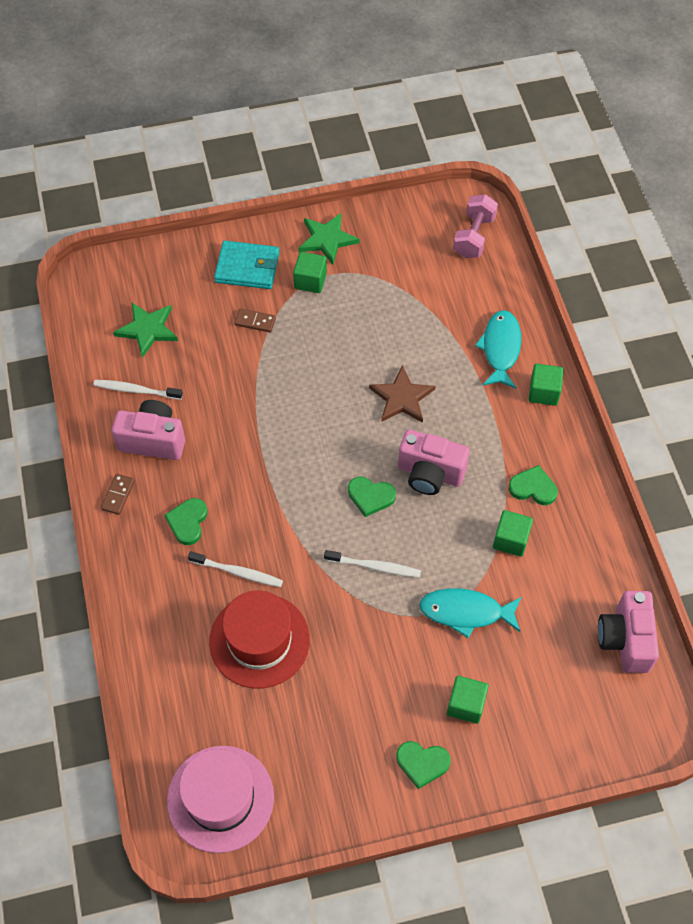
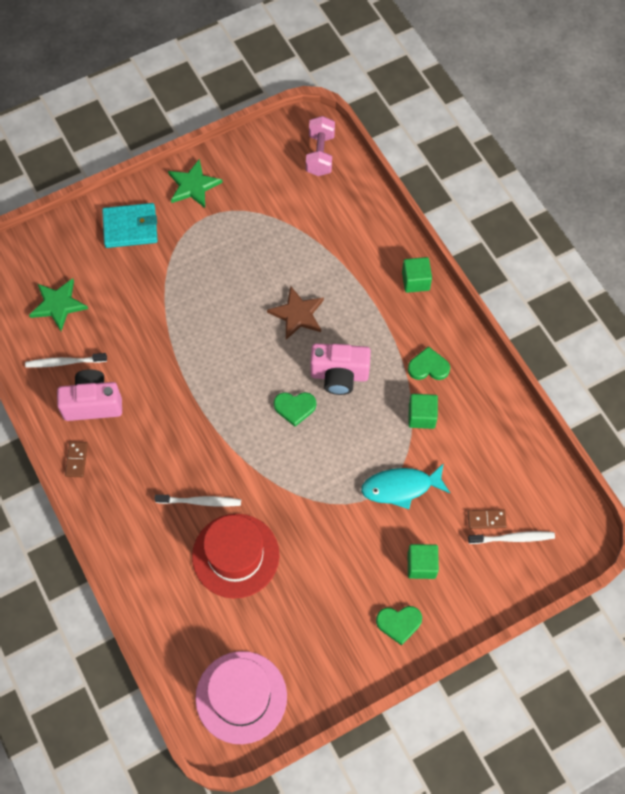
camera: 15 degrees left, 5 degrees up
(188, 522) = (144, 469): green heart -> none
(255, 321) = (151, 275): brown domino -> brown domino (486, 520)
(310, 281) = (189, 227): green cube -> none
(374, 566) = (314, 467): white toothbrush -> white toothbrush (513, 538)
(500, 348) = (369, 251): turquoise fish -> none
(625, 640) = (536, 477): pink camera -> none

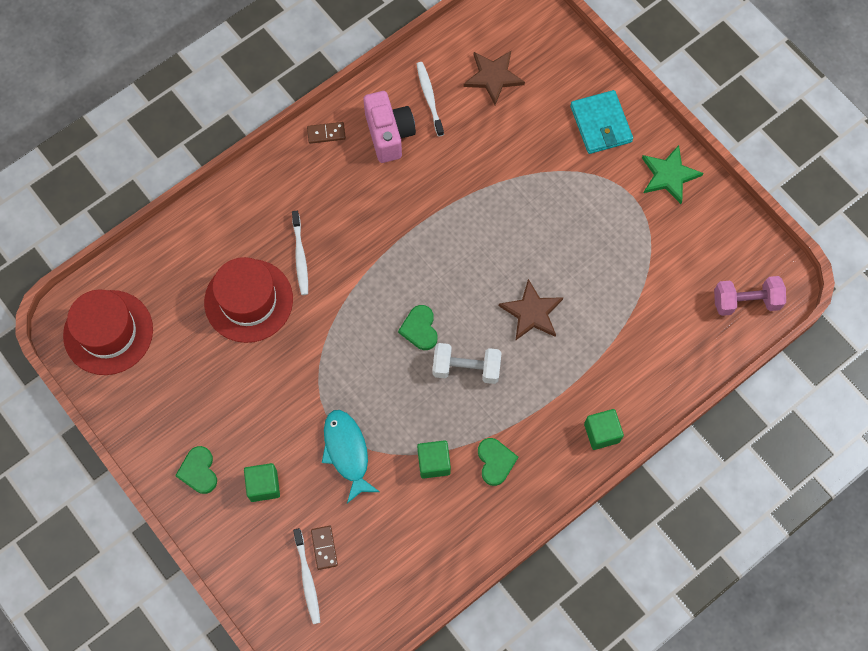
camera: 80 degrees right, 5 degrees up
(58, 305) = (493, 77): green star -> brown star
(241, 697) = (108, 332): pink hat -> red hat
(339, 375) = (466, 368): pink camera -> white dumbbell

